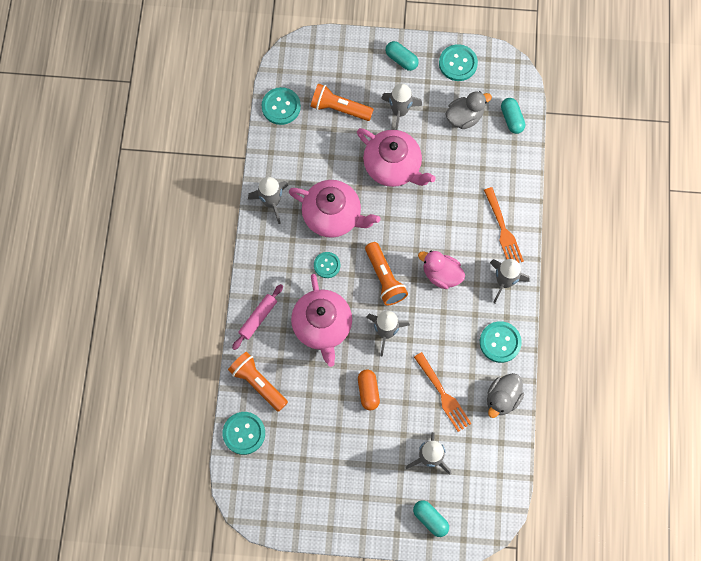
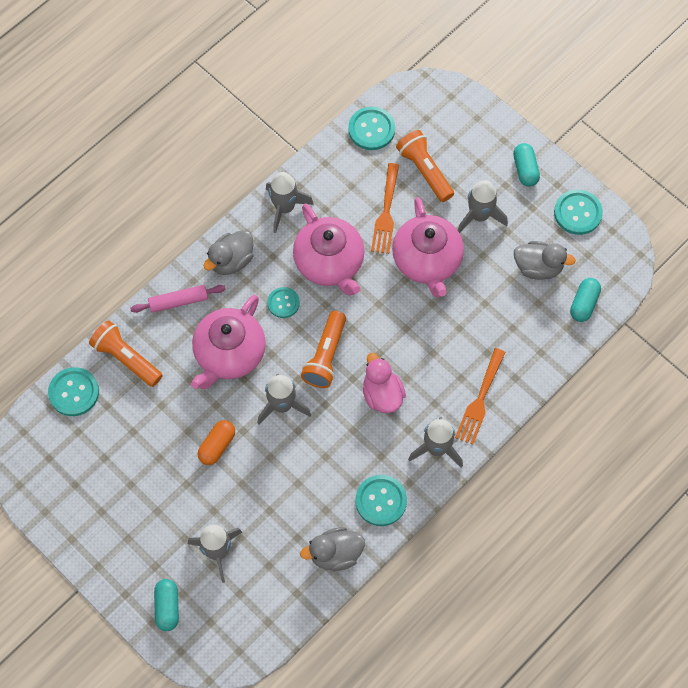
camera: 40 degrees right, 5 degrees down
(258, 383) = (126, 358): orange flashlight -> orange flashlight turned 45 degrees counterclockwise
(268, 264) = (231, 261): none -> grey duck
(443, 394) = (283, 505): orange fork -> orange fork (386, 212)

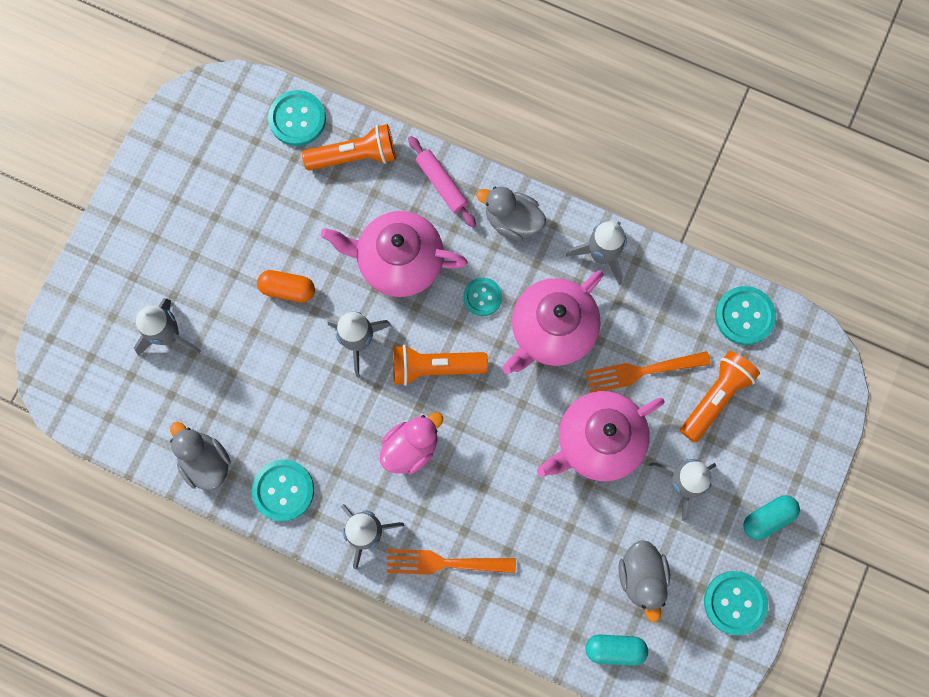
camera: 70 degrees right, 10 degrees up
(126, 358) = (355, 156): orange flashlight -> orange flashlight turned 60 degrees clockwise
(167, 607) = (92, 307): turquoise capsule -> none

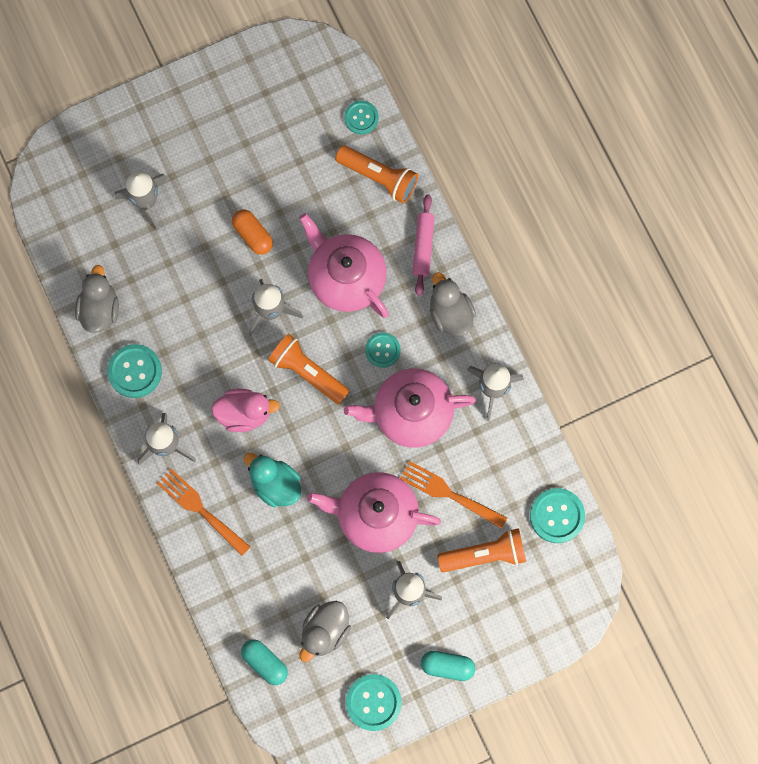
camera: 40 degrees right, 0 degrees up
(297, 119) = (361, 118): turquoise button -> turquoise button, size x0.66
(490, 486) = (275, 484): none -> turquoise duck

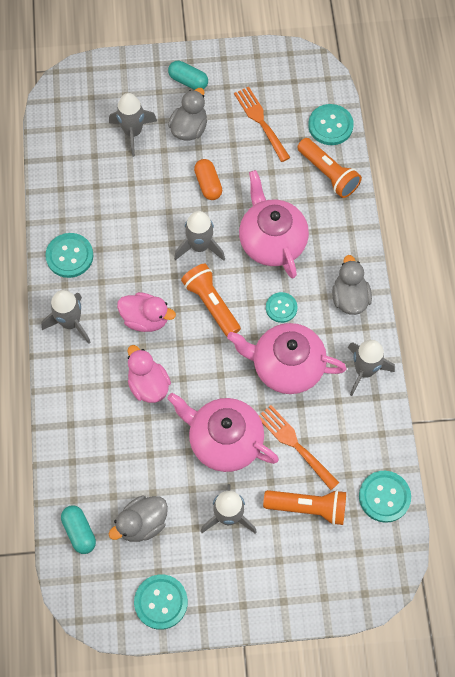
camera: 20 degrees right, 10 degrees down
(100, 309) = (62, 200): grey duck -> grey duck (189, 129)
(201, 509) = (77, 383): orange fork -> orange fork (261, 121)
(275, 484) = (148, 385): turquoise duck -> pink duck
(361, 118) = (330, 126): turquoise button -> turquoise button, size x1.52
(423, 247) = (345, 238): pink rolling pin -> none
(447, 666) = (239, 594): turquoise capsule -> turquoise capsule (188, 81)

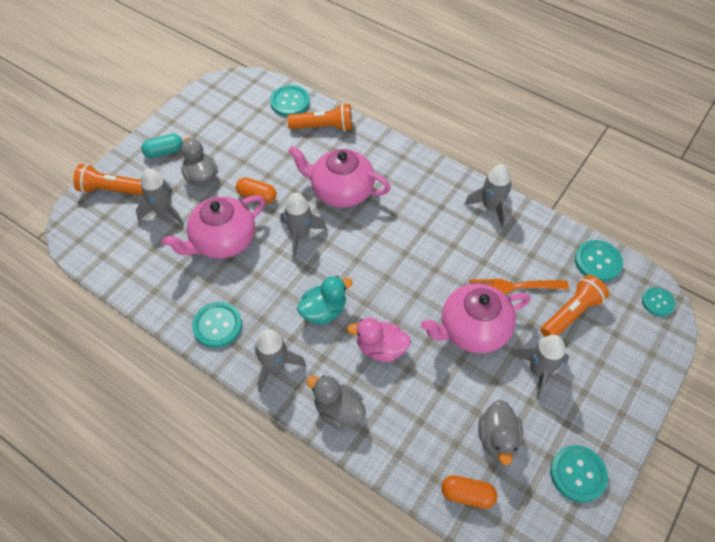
camera: 50 degrees left, 10 degrees down
(79, 532) = (467, 494): turquoise capsule -> orange capsule
(145, 319) = (324, 311): pink duck -> turquoise duck
(211, 304) = (353, 260): orange flashlight -> orange flashlight (112, 190)
(261, 121) = (243, 134): orange fork -> none
(281, 308) = (398, 221): turquoise button -> turquoise button (657, 302)
(286, 366) = (446, 249): pink teapot -> pink teapot (223, 241)
(349, 298) = (428, 178): grey duck -> grey duck (338, 411)

